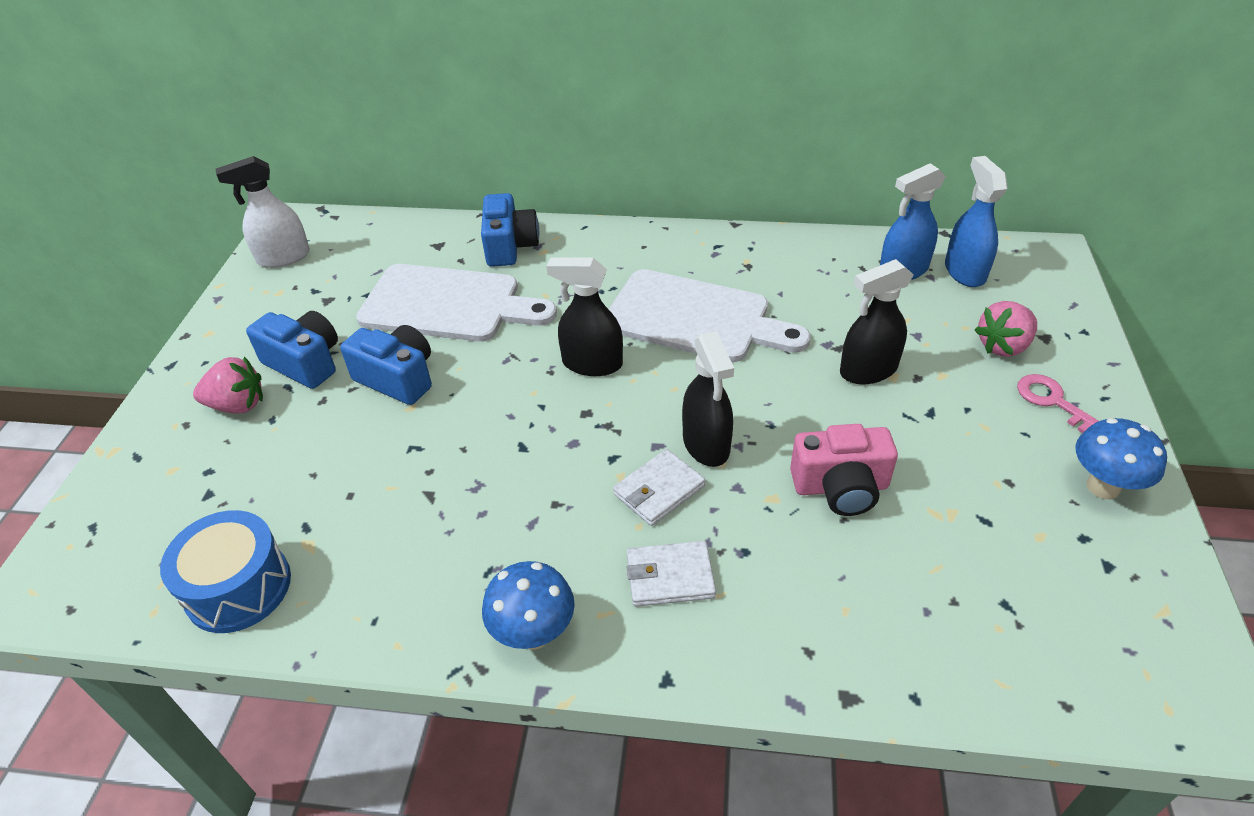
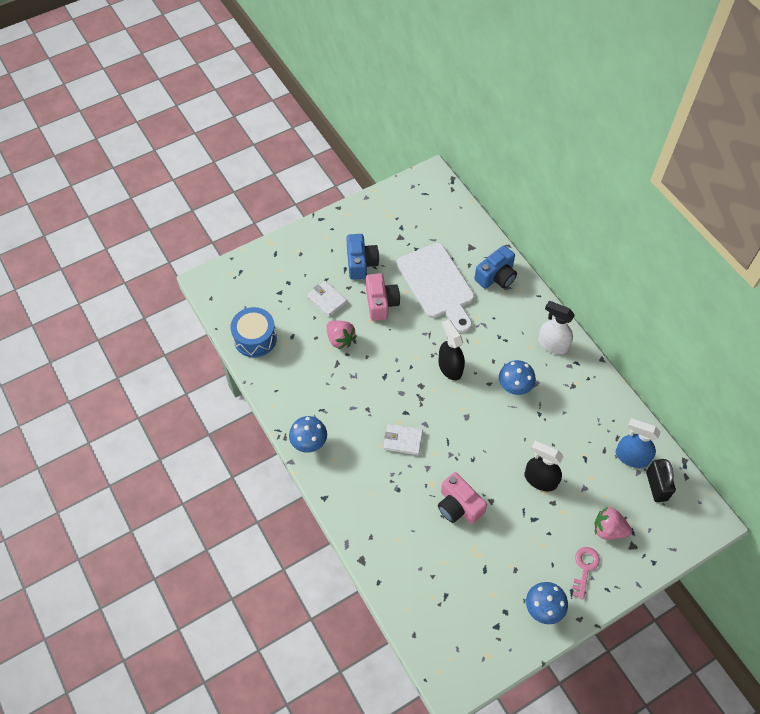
camera: 50 degrees right, 15 degrees up
(238, 405) = (322, 261): pink strawberry -> pink strawberry (340, 339)
(283, 257) = (409, 196): white spray bottle -> white spray bottle (552, 344)
(397, 378) = (381, 303): blue camera -> pink camera
(670, 576) = (366, 471): white wallet -> white wallet (327, 300)
(695, 318) = (514, 388): white cutting board -> blue mushroom
(706, 444) = (441, 442): black spray bottle -> none
(964, 272) = (656, 486): blue spray bottle -> black padlock

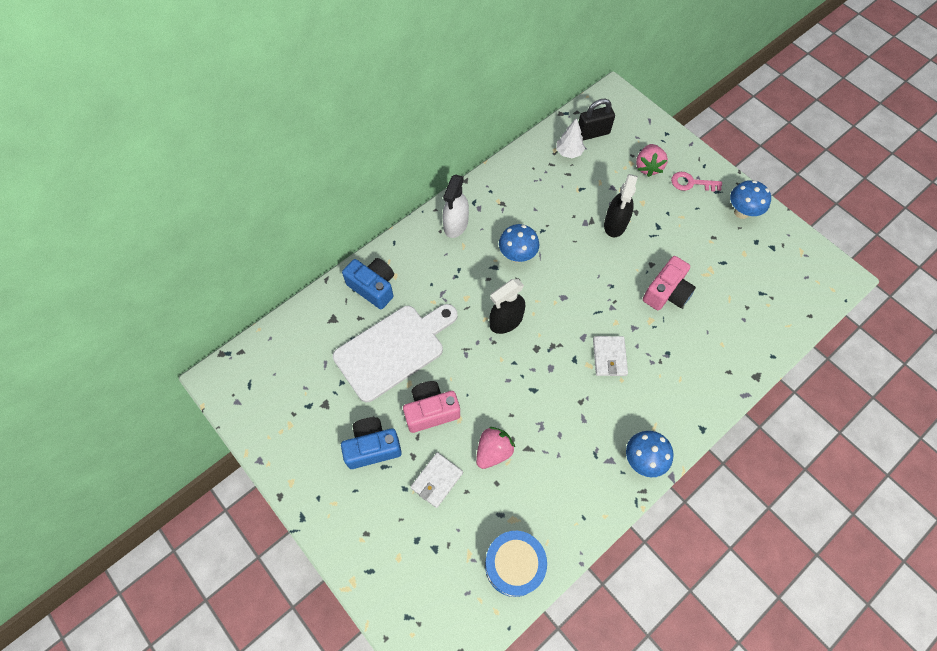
camera: 100 degrees left, 5 degrees up
(631, 457) = (569, 152): blue spray bottle -> white tree

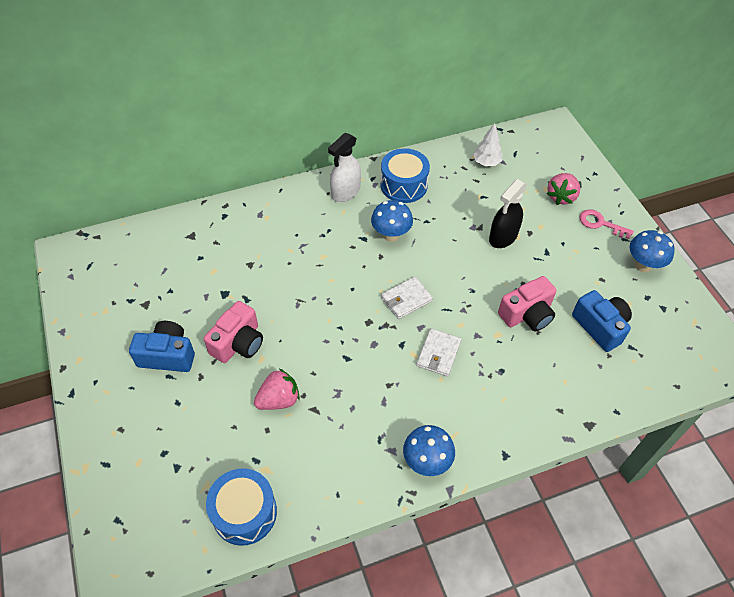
camera: 20 degrees right, 10 degrees down
(373, 287) = (241, 221): blue camera -> blue camera (600, 327)
(394, 350) = (232, 279): white cutting board -> none
(431, 411) = (238, 343): pink camera -> pink camera turned 120 degrees clockwise
(437, 480) = (211, 406): white wallet -> white wallet (406, 299)
(505, 200) = (403, 185): none -> blue drum
(506, 321) = (351, 288): black spray bottle -> none
(593, 133) = (518, 152): black padlock -> none

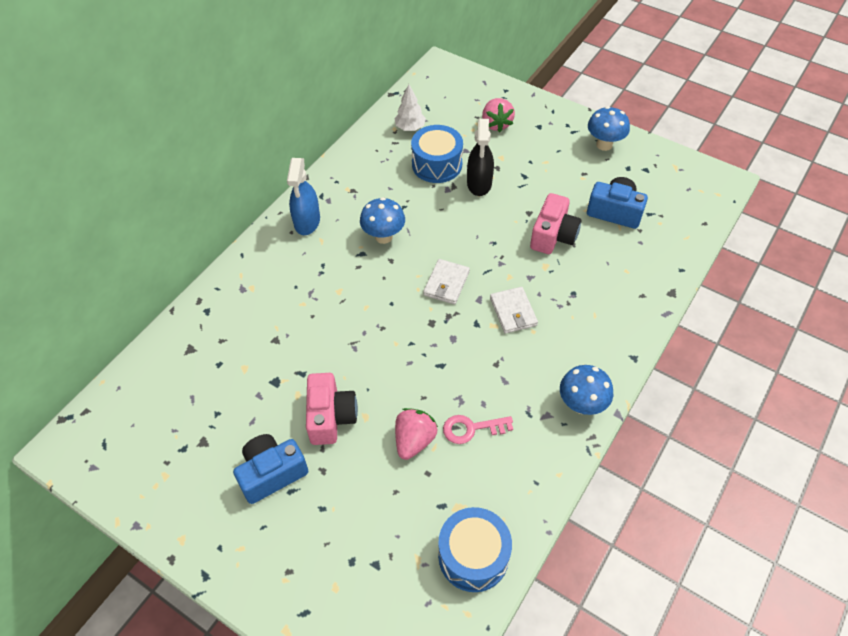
camera: 35 degrees left, 0 degrees up
(345, 192) = (307, 222): white spray bottle -> blue spray bottle
(403, 185) = (355, 186): blue drum -> blue drum (437, 164)
(600, 224) = (545, 129): pink key -> pink key (472, 428)

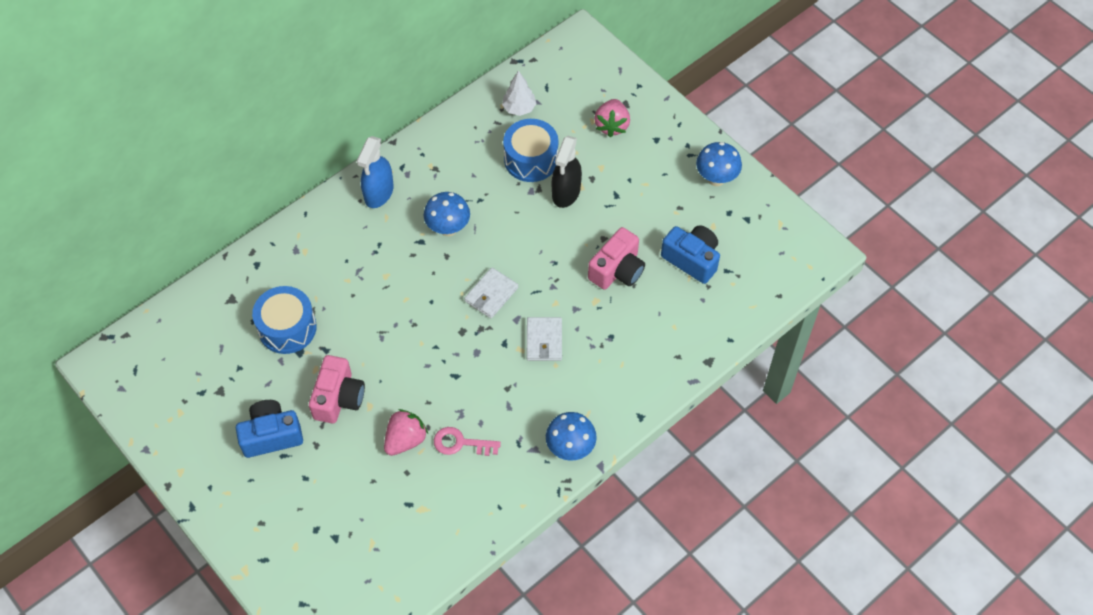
camera: 15 degrees right, 5 degrees up
(473, 556) = (419, 554): blue drum -> blue drum (287, 328)

